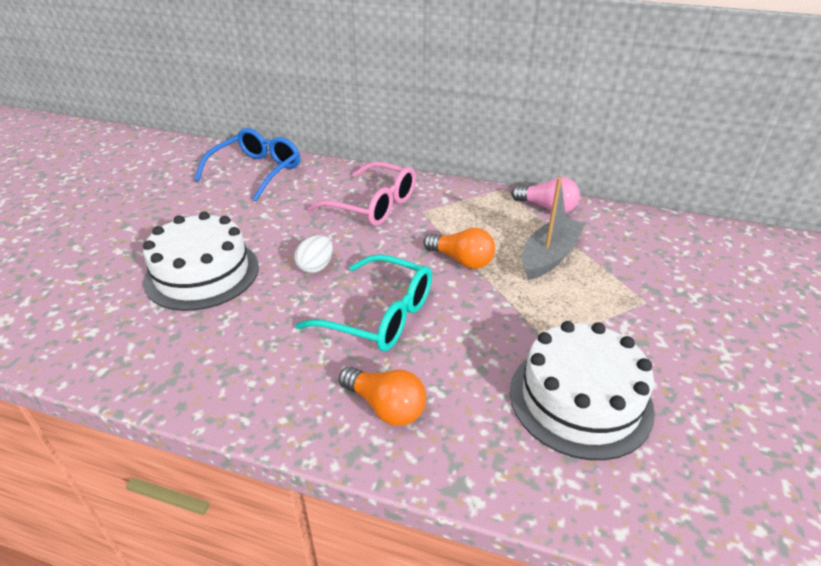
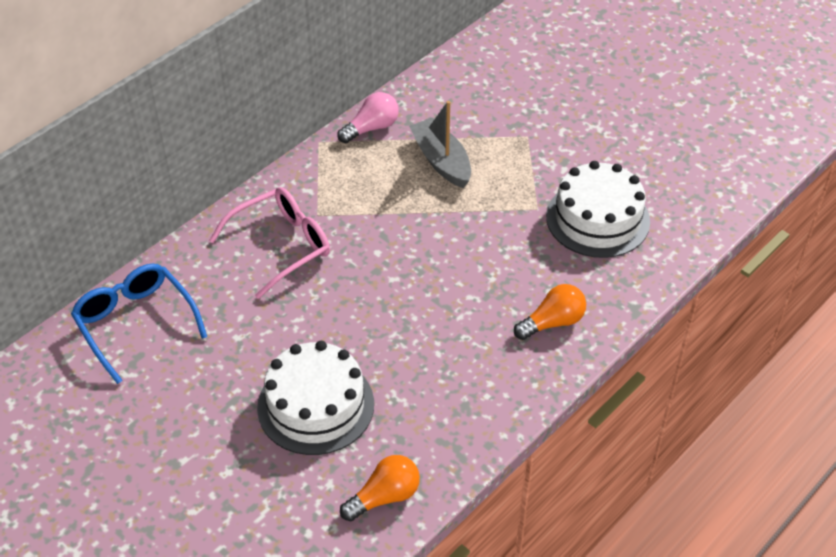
camera: 65 degrees left, 10 degrees up
(316, 267) = (359, 318): white egg -> none
(380, 315) = (453, 294): turquoise glasses -> none
(461, 260) = (412, 217): orange light bulb -> orange light bulb (384, 497)

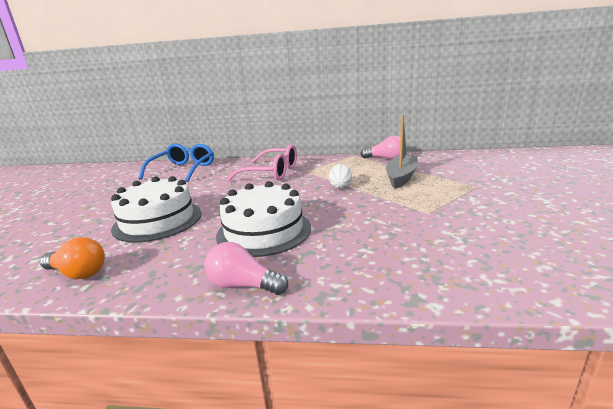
camera: 55 degrees right, 25 degrees down
(406, 219) = (340, 186): none -> white egg
(527, 389) = (243, 285): none -> pink light bulb
(552, 322) = (332, 265): orange light bulb -> none
(597, 219) = (470, 236): white cake -> white cake (264, 231)

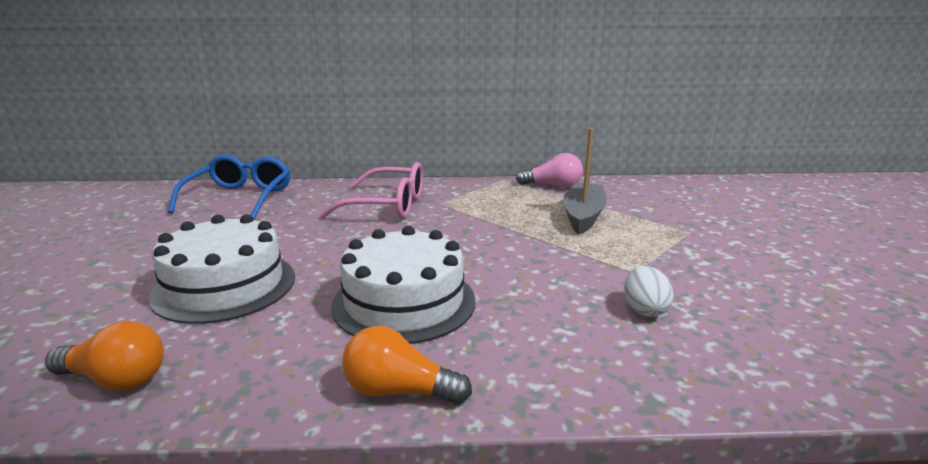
camera: 10 degrees left, 0 degrees up
(243, 285) = (399, 391): pink light bulb -> orange light bulb
(340, 186) = (499, 230): white egg -> white egg (644, 309)

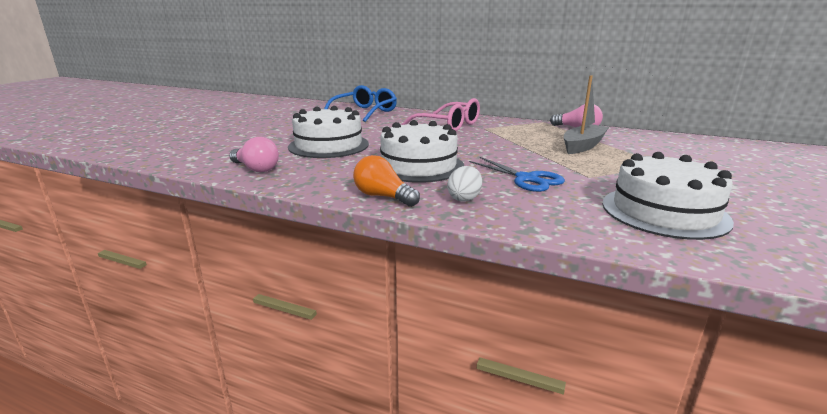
camera: 25 degrees right, 0 degrees up
(115, 379) = (256, 169): orange light bulb -> pink light bulb
(568, 295) = (526, 179): none -> blue scissors
(644, 309) = (574, 193): white egg -> white egg (464, 198)
(762, 317) = (664, 212): none -> white cake

